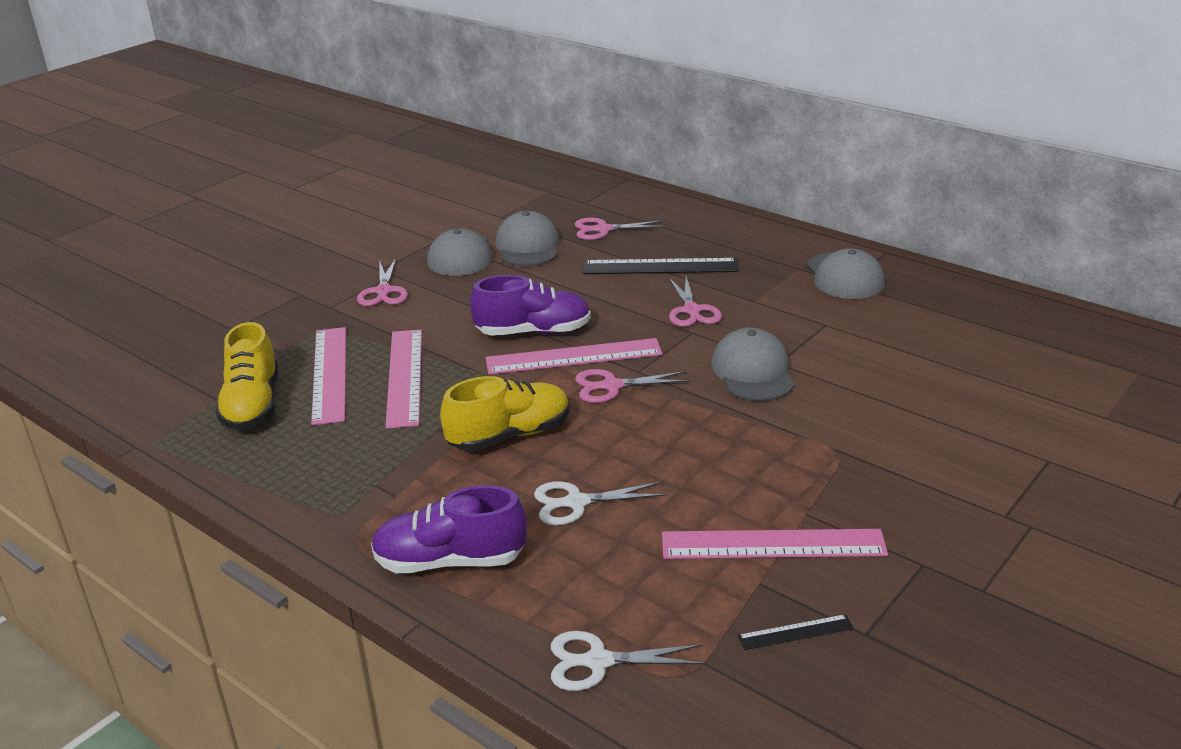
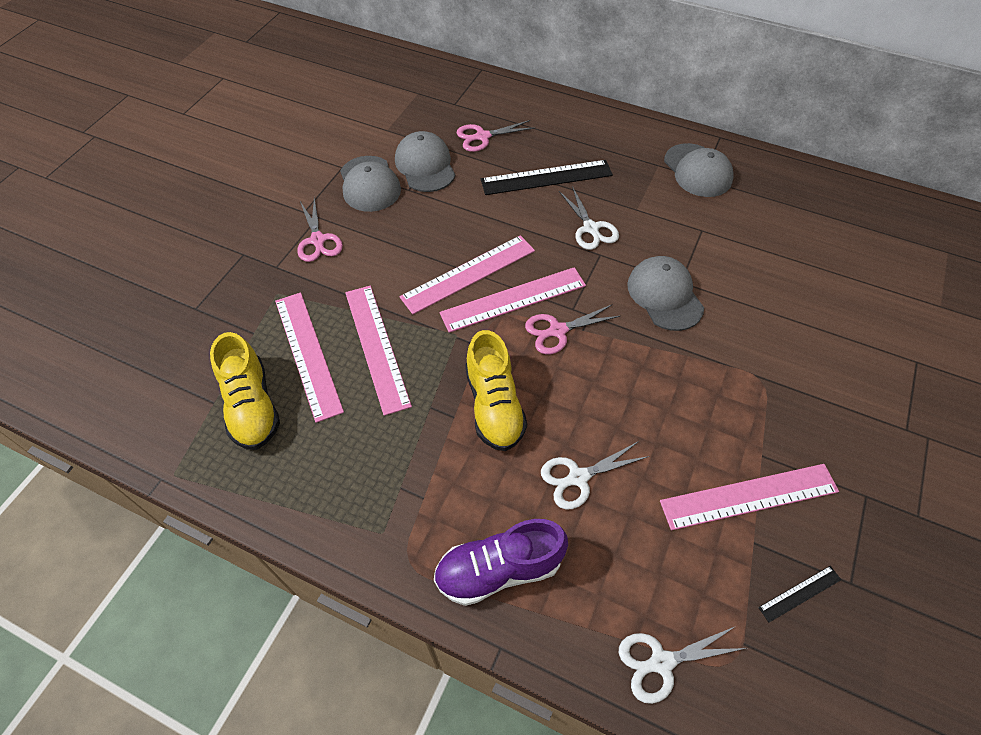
camera: 15 degrees left, 25 degrees up
(510, 435) = (494, 405): yellow shoe -> yellow shoe turned 120 degrees clockwise
(533, 332) = (468, 273): purple shoe -> pink ruler
(692, 310) = (591, 228): pink scissors -> white scissors

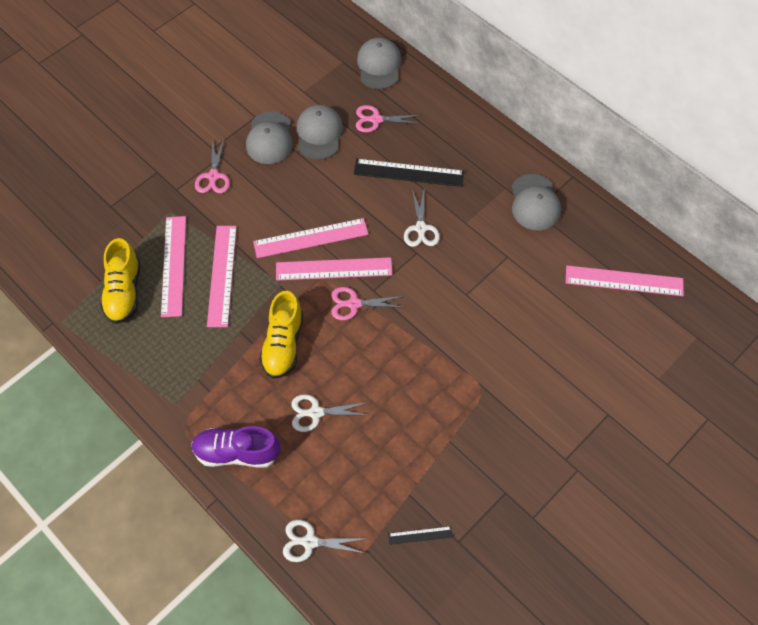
camera: 20 degrees right, 5 degrees up
(664, 295) = (447, 301): grey cap -> grey cap (379, 65)
(749, 496) = (423, 464): pink ruler -> pink ruler (624, 281)

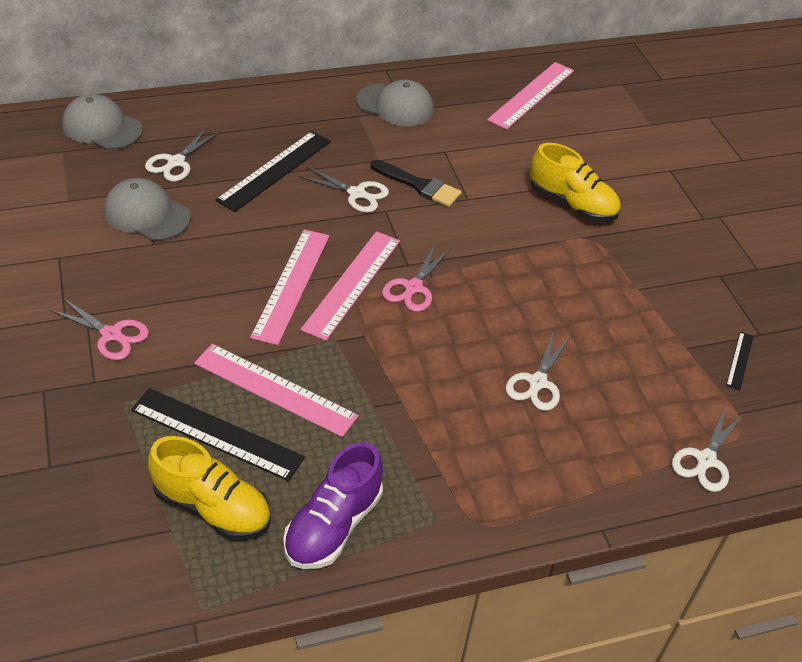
camera: 65 degrees left, 15 degrees down
(173, 265) = (216, 434): pink ruler -> black ruler
(237, 452) = (548, 481): purple shoe -> purple shoe (333, 525)
(270, 138) = (107, 258): grey cap -> none
(283, 344) = (423, 373): yellow shoe -> yellow shoe (572, 204)
(376, 120) = (176, 162): pink scissors -> white scissors
(457, 259) = (419, 185): none -> black brush

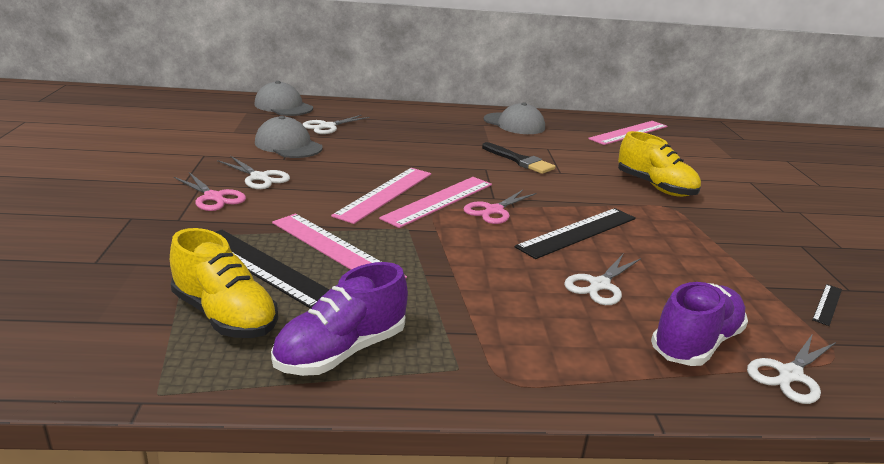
camera: 15 degrees right, 20 degrees down
(274, 170) = (403, 139): black ruler -> black ruler (578, 232)
(357, 194) = (464, 158): white scissors -> white scissors (259, 177)
(628, 441) = (695, 343): none -> purple shoe

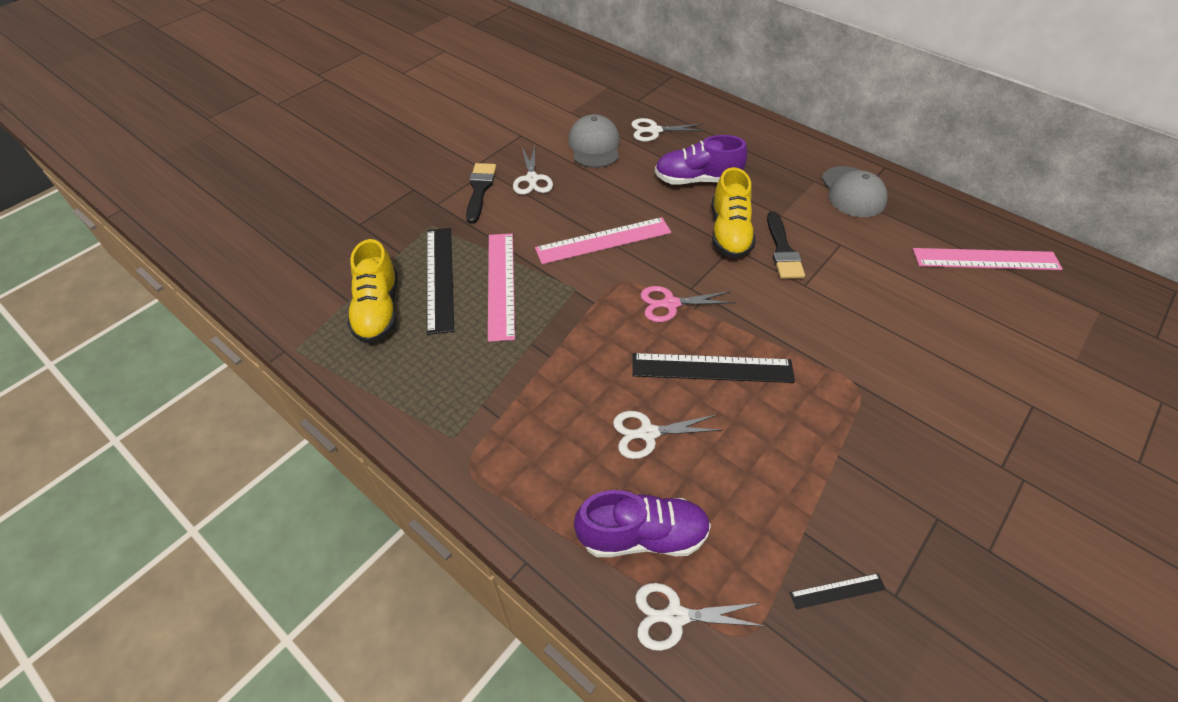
camera: 45 degrees right, 25 degrees up
(213, 197) = (480, 189): pink scissors -> black brush
(283, 106) = (647, 88): grey cap -> none
(341, 351) = (406, 379): purple shoe -> purple shoe (696, 180)
(439, 201) = (637, 269): pink ruler -> none
(655, 187) = (886, 354): yellow shoe -> yellow shoe (729, 233)

